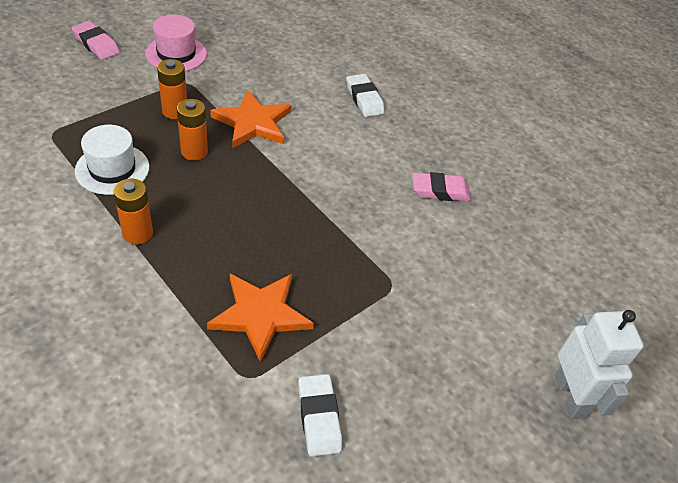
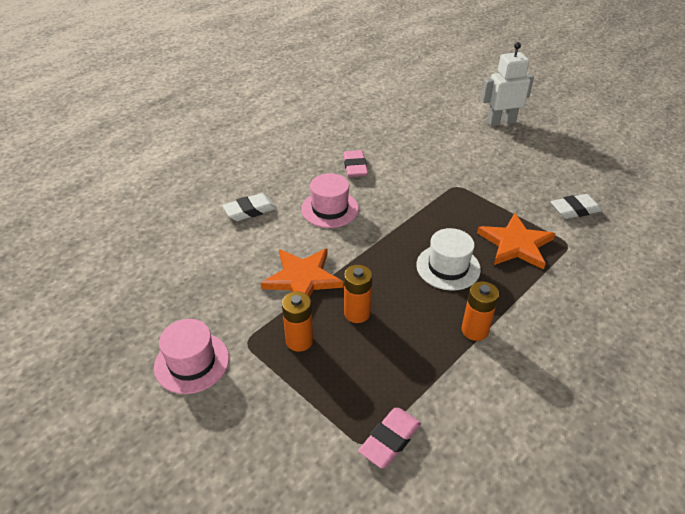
camera: 90 degrees left, 5 degrees down
(96, 44) = (178, 453): pink eraser -> pink eraser (390, 440)
(112, 169) = (402, 370): white hat -> white hat (448, 267)
(358, 157) = (330, 209): none -> pink hat

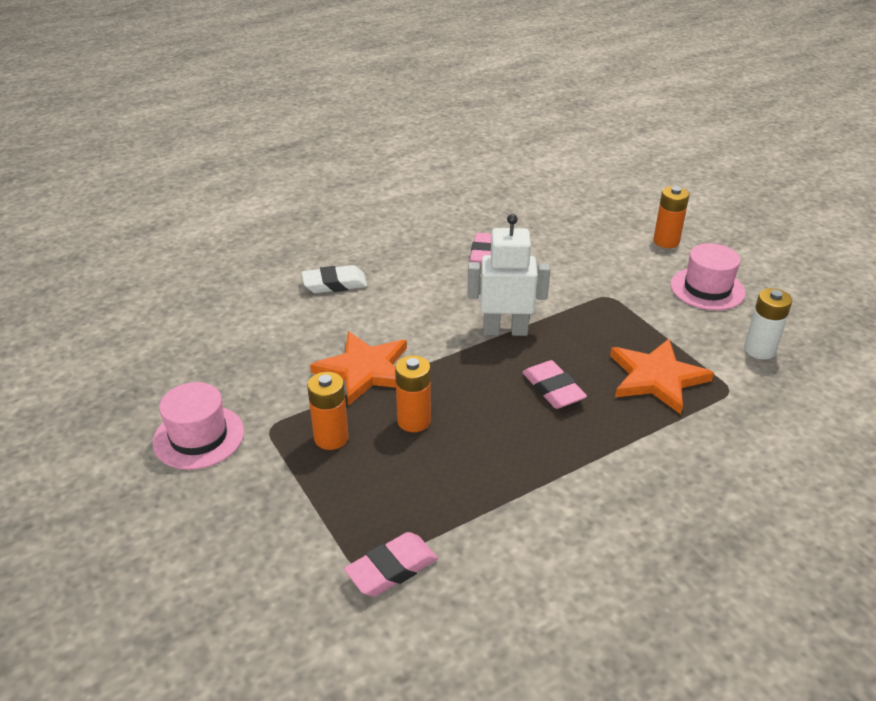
camera: 15 degrees right, 5 degrees down
(330, 209) = (432, 297): pink hat -> pink hat (707, 289)
(448, 267) = (553, 389): white hat -> pink eraser
(474, 330) = (554, 468): orange battery -> orange battery (666, 241)
(501, 122) = (705, 227): white robot -> white robot (505, 330)
(575, 210) = (759, 350): white eraser -> white battery

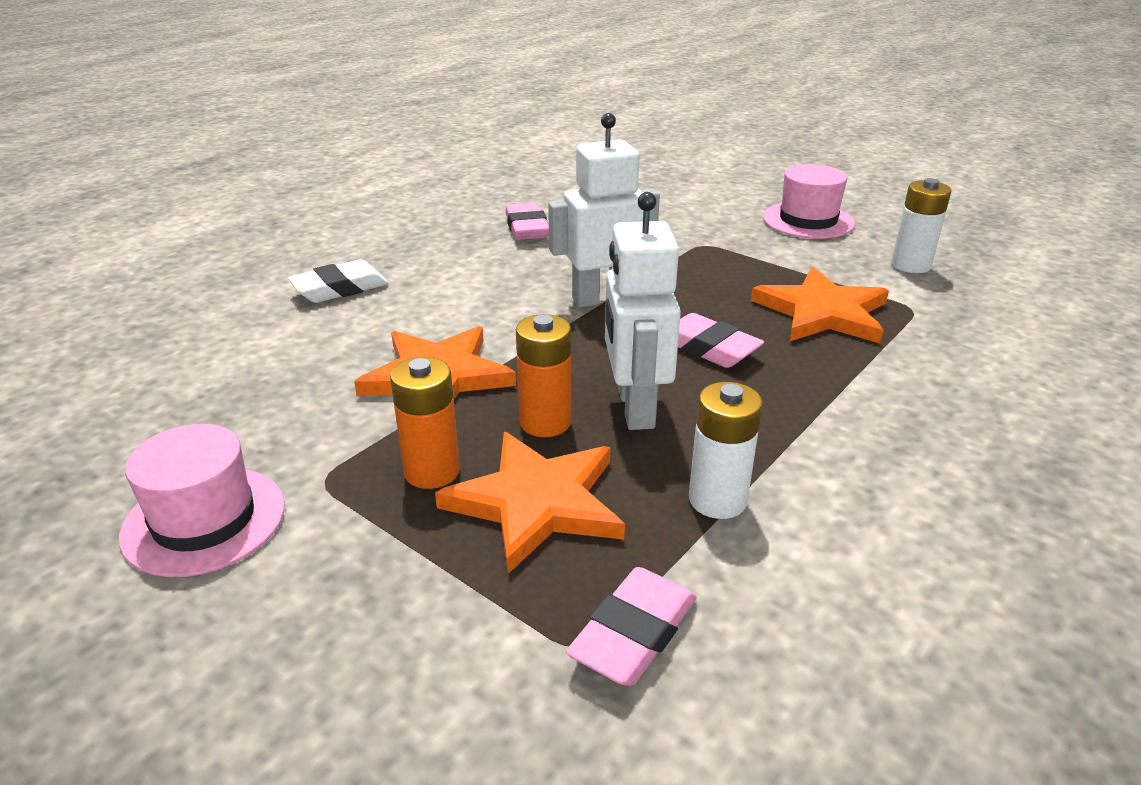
camera: 20 degrees left, 5 degrees down
(381, 475) = (537, 502): none -> orange star
(475, 424) = (635, 408): none -> white robot
(488, 502) = (717, 500): none -> white battery
(666, 241) = (729, 187): orange battery -> none

